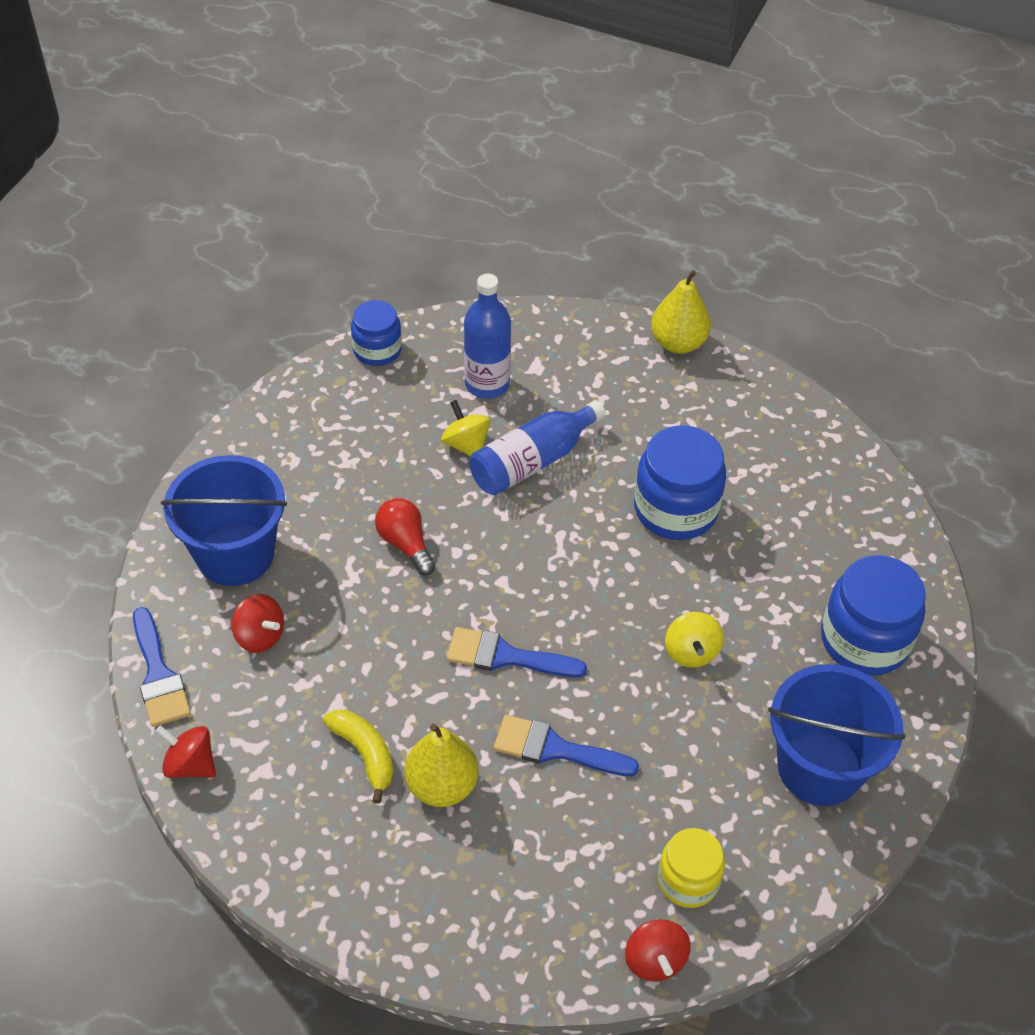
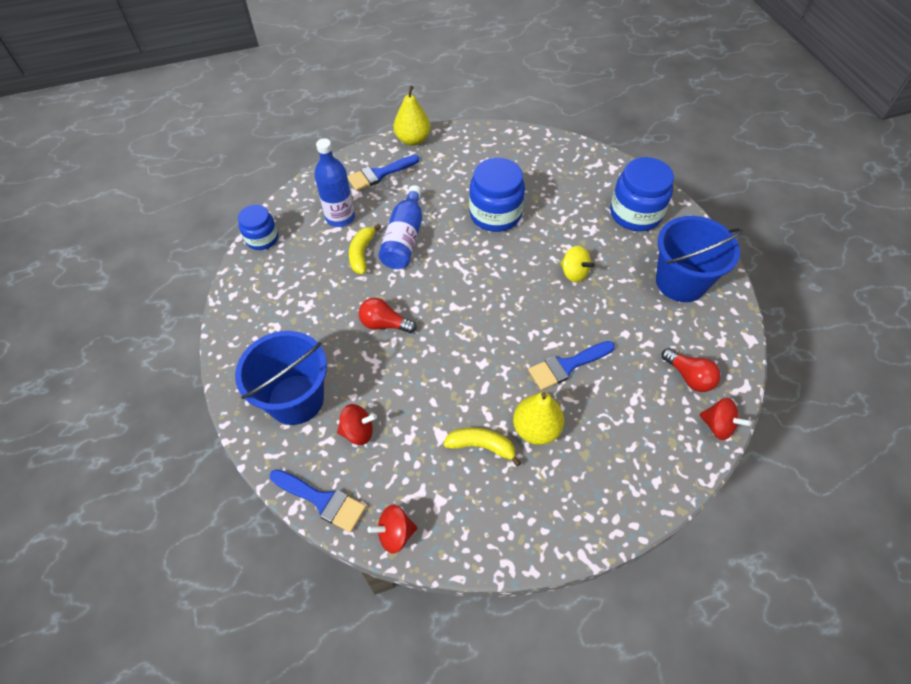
camera: 40 degrees left, 5 degrees up
(466, 444) = (362, 253): yellow spinning top -> yellow banana
(506, 656) = (495, 340): blue brush -> blue brush (379, 174)
(688, 880) = (689, 377): yellow jar -> red light bulb

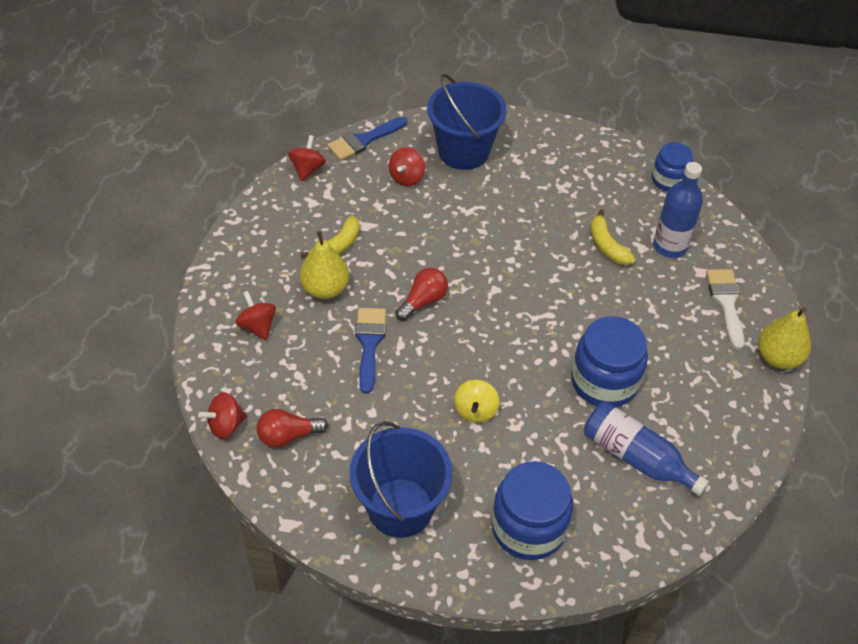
camera: 115 degrees right, 5 degrees down
(362, 253) = (607, 246): yellow banana -> yellow banana turned 150 degrees counterclockwise
(379, 174) = (726, 302): blue brush -> white brush
(384, 324) = (506, 231): red light bulb -> red light bulb (423, 301)
(404, 238) = (610, 286): blue bottle -> blue bottle (636, 457)
(574, 273) = (475, 411): yellow spinning top -> yellow spinning top turned 60 degrees counterclockwise
(613, 461) = (257, 326): none -> red spinning top

